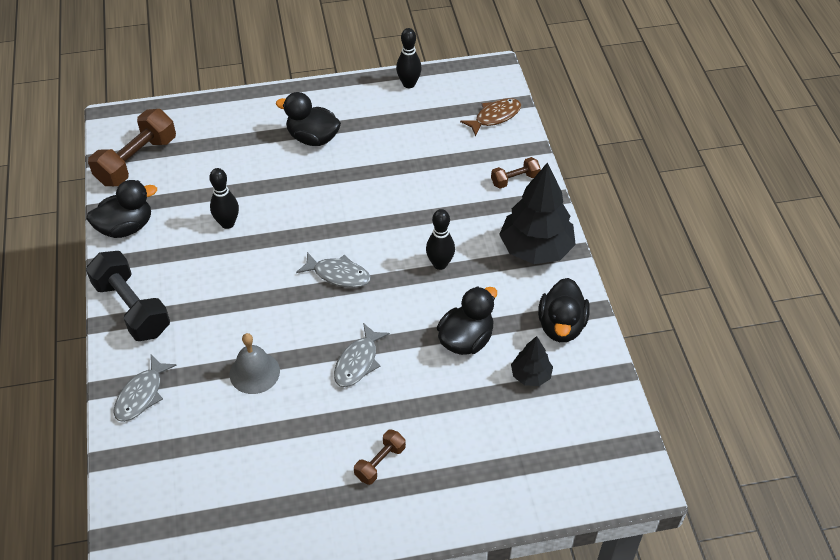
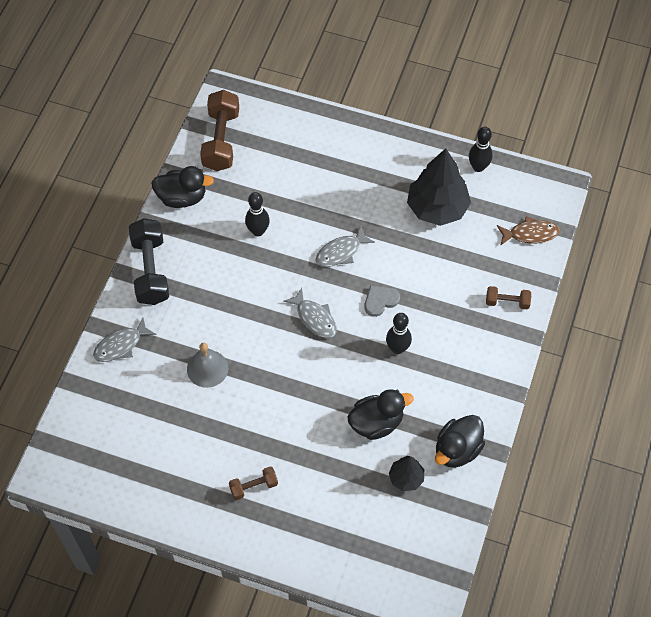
camera: 30 degrees right, 10 degrees up
(137, 161) = (221, 140): brown dumbbell -> brown dumbbell turned 60 degrees counterclockwise
(313, 138) = (368, 183): black duck -> none
(358, 362) = (285, 399): grey fish -> grey fish (341, 252)
(394, 231) = (380, 301): none -> grey heart
(536, 249) = (482, 373): black tree -> black tree (437, 208)

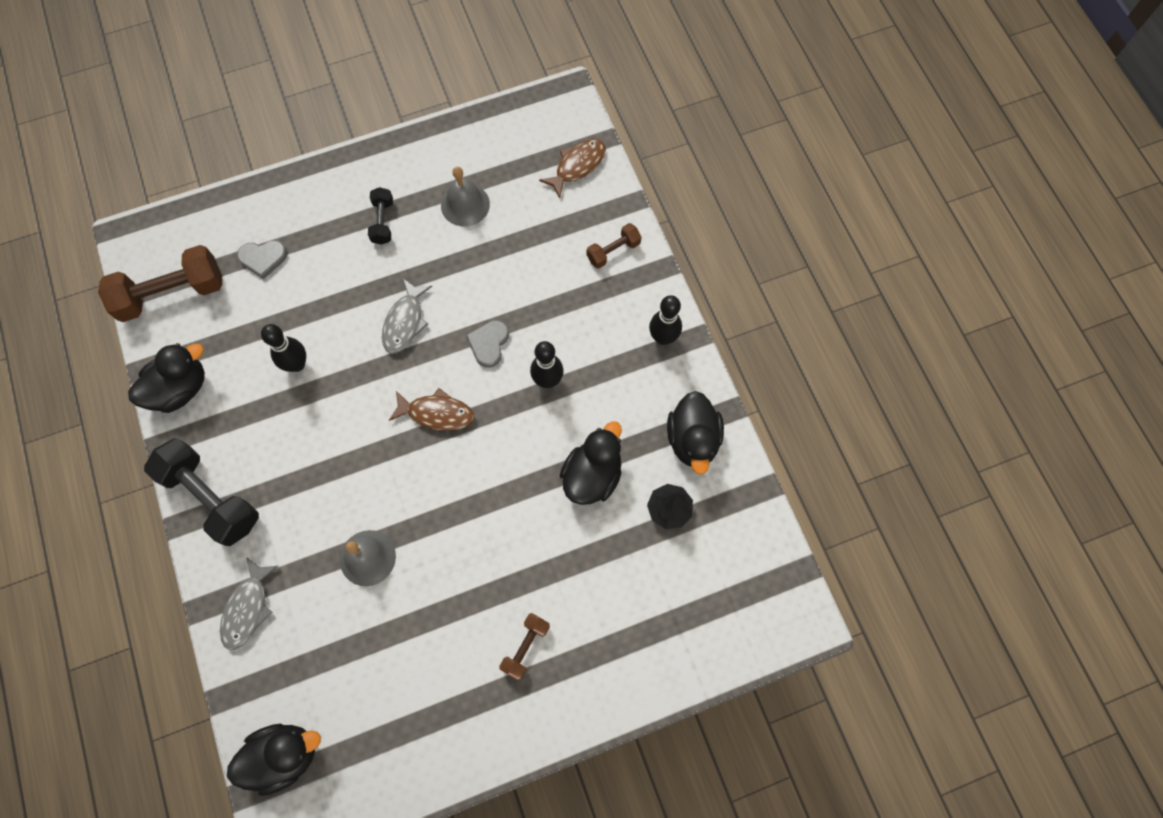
camera: 40 degrees left, 10 degrees up
(77, 437) = (284, 755): none -> black duck
(221, 140) = (172, 293): brown dumbbell -> brown dumbbell turned 75 degrees counterclockwise
(289, 156) = (263, 258): none -> grey heart
(314, 318) = (437, 413): grey fish -> brown fish
(377, 183) = (383, 222): none -> black dumbbell
(437, 208) = (465, 204): black tree -> grey bell
(478, 167) = (470, 133): black bowling pin -> black bowling pin (663, 338)

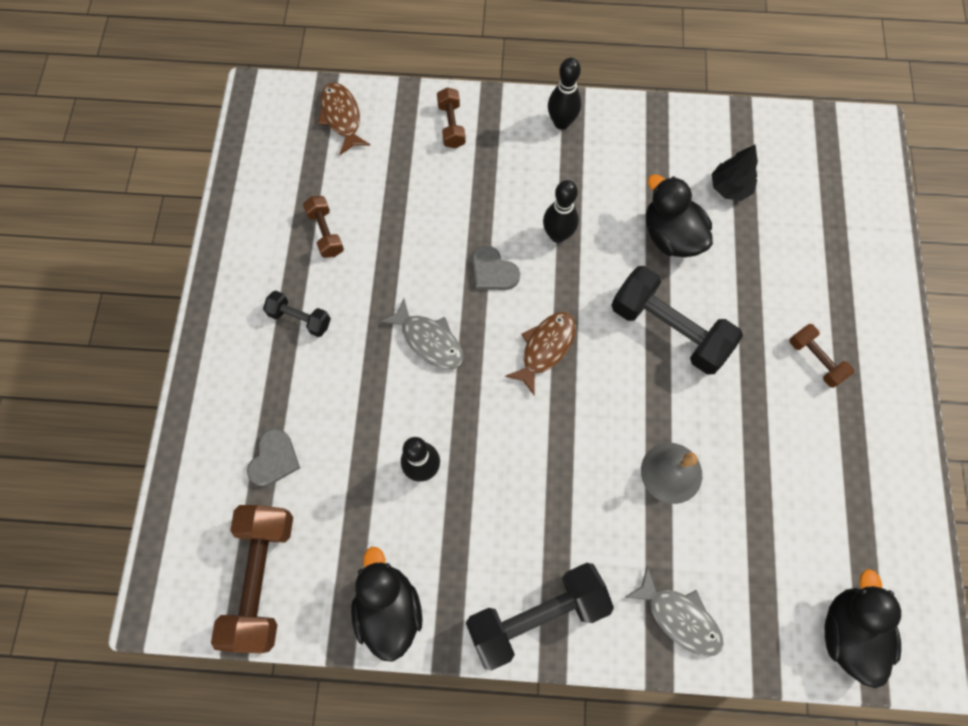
camera: 65 degrees left, 0 degrees up
(465, 204) = (326, 233): grey bell -> brown dumbbell
(499, 507) = (669, 329): none -> black dumbbell
(692, 439) = (672, 141): black duck -> none

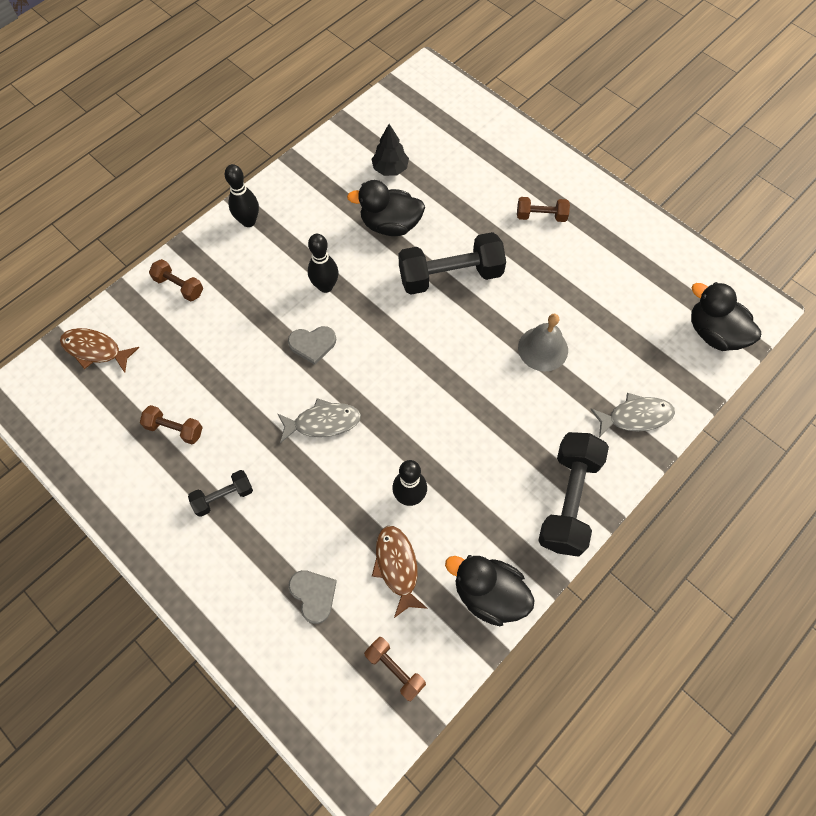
camera: 50 degrees left, 5 degrees down
(262, 578) = (395, 669): brown dumbbell -> brown dumbbell, size x0.52
(545, 348) = (396, 355): brown fish -> brown fish (397, 567)

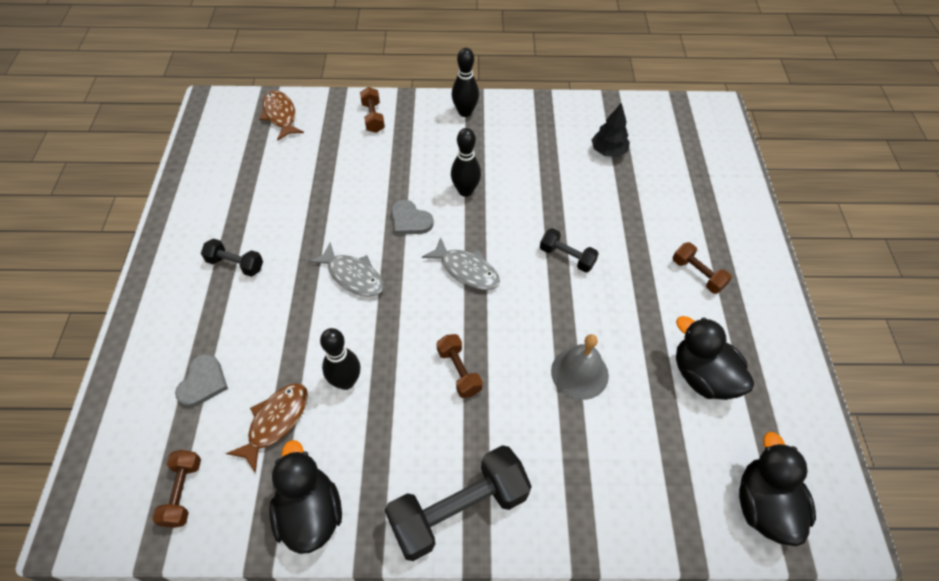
camera: 45 degrees right, 10 degrees down
(175, 429) = (262, 198): brown dumbbell -> brown dumbbell (459, 371)
(390, 225) = (562, 187): black duck -> black duck (702, 376)
(450, 276) = (567, 257): black dumbbell -> black dumbbell, size x0.52
(635, 416) = (599, 502): grey fish -> grey fish (466, 270)

